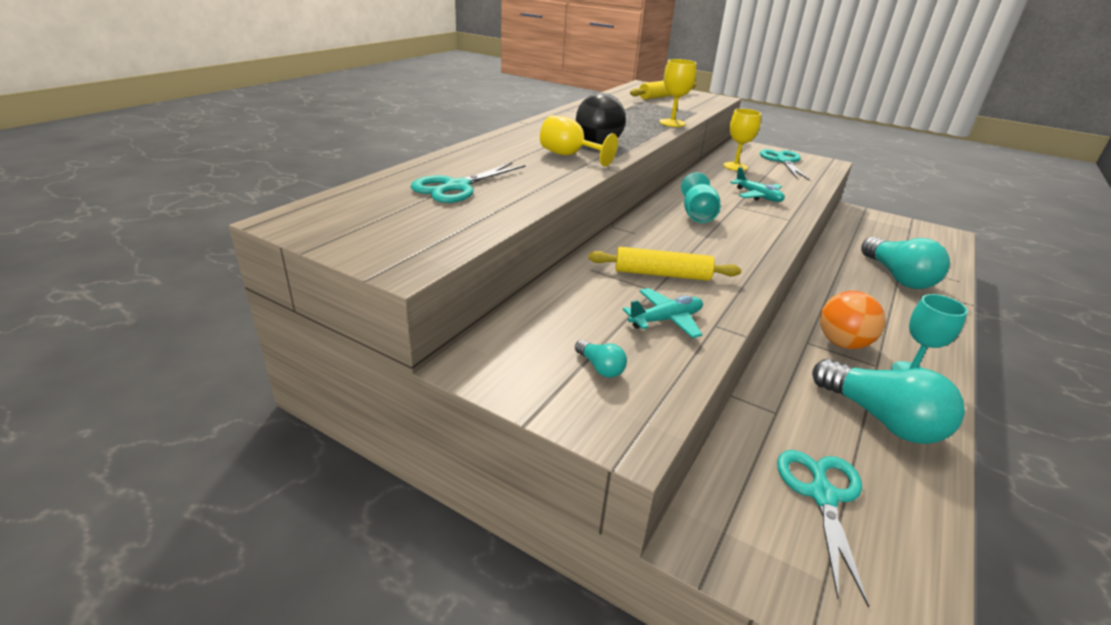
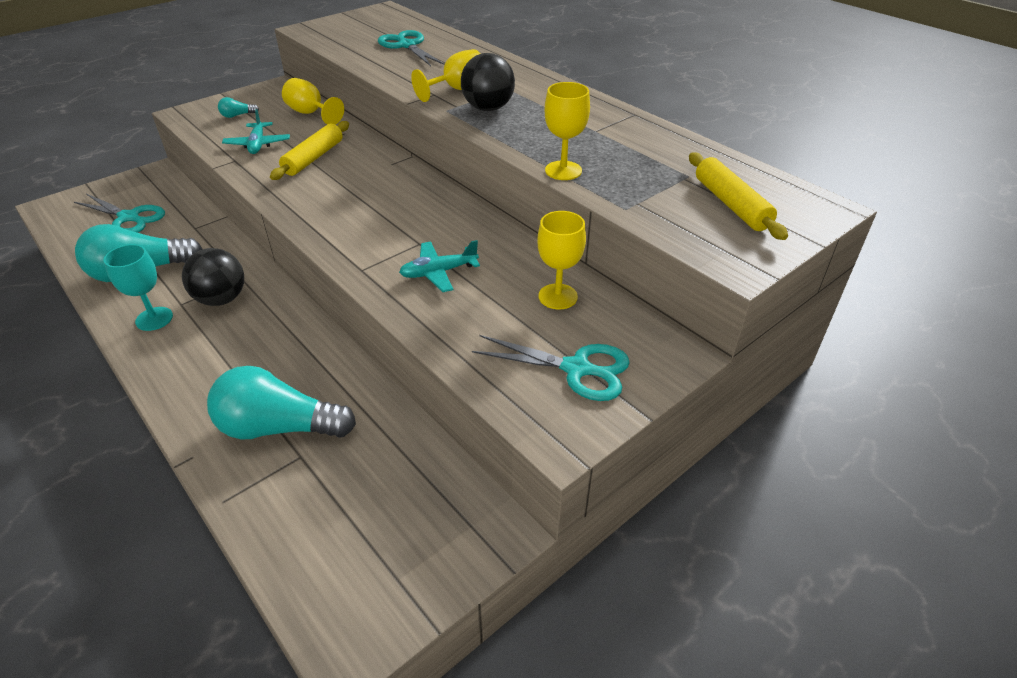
camera: 110 degrees right, 10 degrees up
(554, 304) = (310, 113): none -> yellow goblet
(697, 214) = (410, 208): turquoise goblet -> none
(842, 343) = (221, 299): orange ball -> black ball

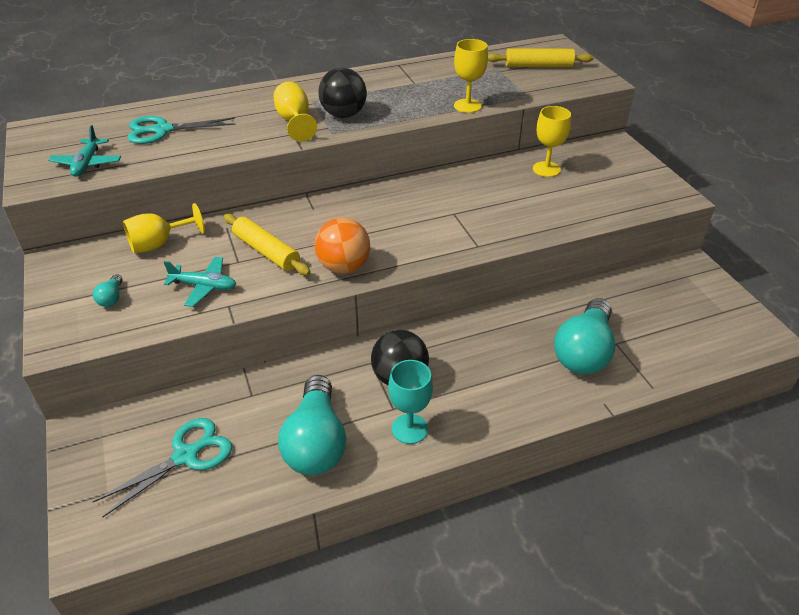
camera: 70 degrees left, 0 degrees up
(300, 199) = (344, 267): none -> orange ball
(438, 272) = (498, 210): turquoise plane -> turquoise plane (87, 164)
(576, 369) = (620, 178): turquoise scissors -> none

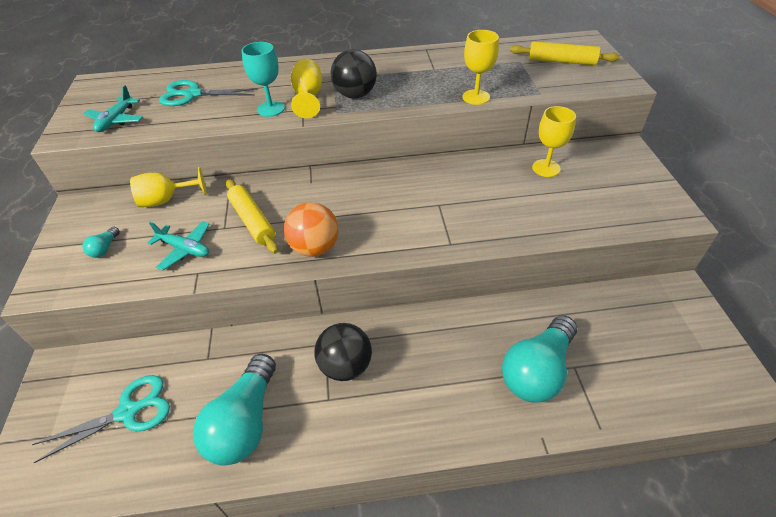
camera: 15 degrees right, 5 degrees up
(409, 429) = (336, 426): turquoise goblet -> turquoise goblet (271, 109)

